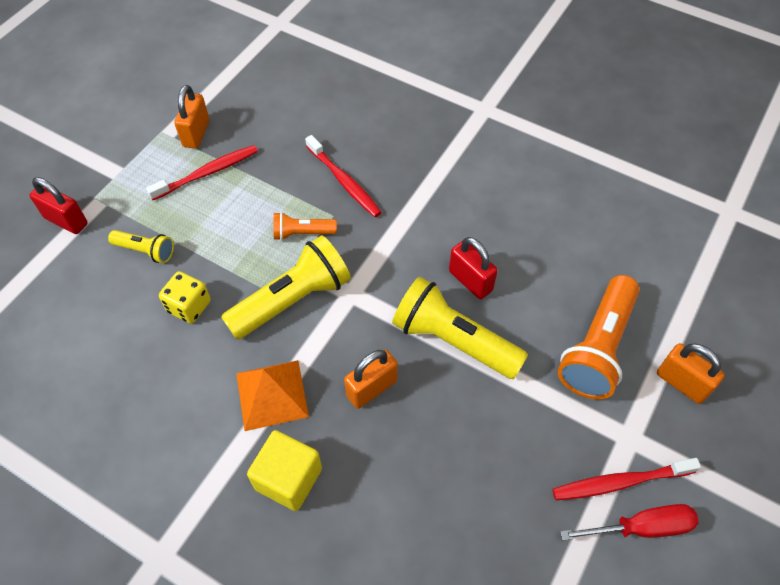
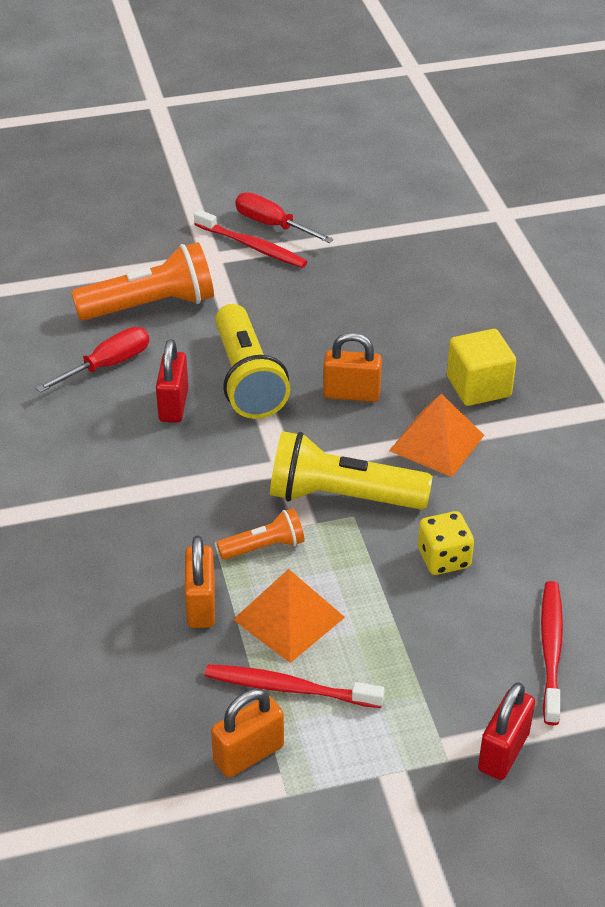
camera: 135 degrees left, 15 degrees down
(66, 221) = (503, 751): red padlock -> red padlock turned 45 degrees clockwise
(146, 251) = (440, 646): yellow flashlight -> none
(245, 205) = (288, 618): none -> orange pyramid
(302, 233) = (264, 547): orange flashlight -> orange flashlight turned 60 degrees counterclockwise
(344, 181) = (161, 566): red toothbrush -> red toothbrush (551, 650)
(549, 275) = (107, 365): none -> red screwdriver
(681, 383) = (130, 256): orange padlock -> orange padlock (201, 605)

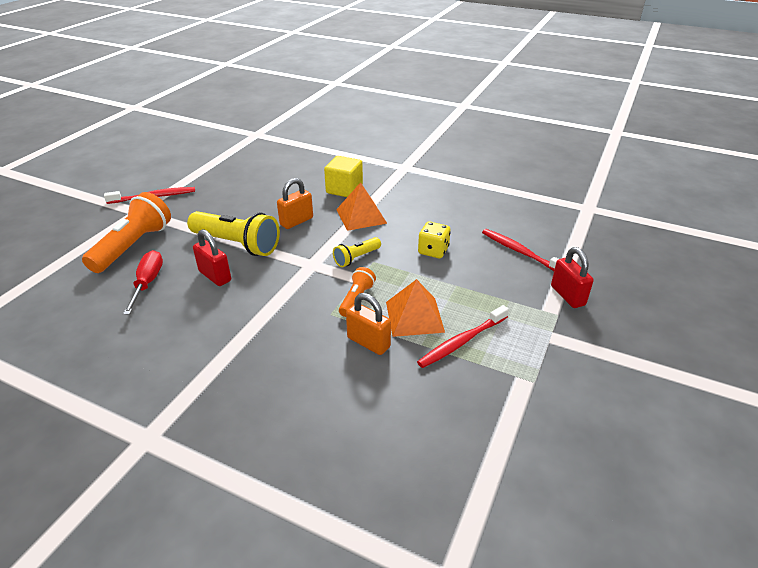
camera: 50 degrees left, 5 degrees down
(248, 754) = (493, 381): orange padlock -> none
(273, 225) = (152, 184): red screwdriver -> none
(341, 496) = (356, 258): yellow flashlight -> yellow flashlight, size x0.52

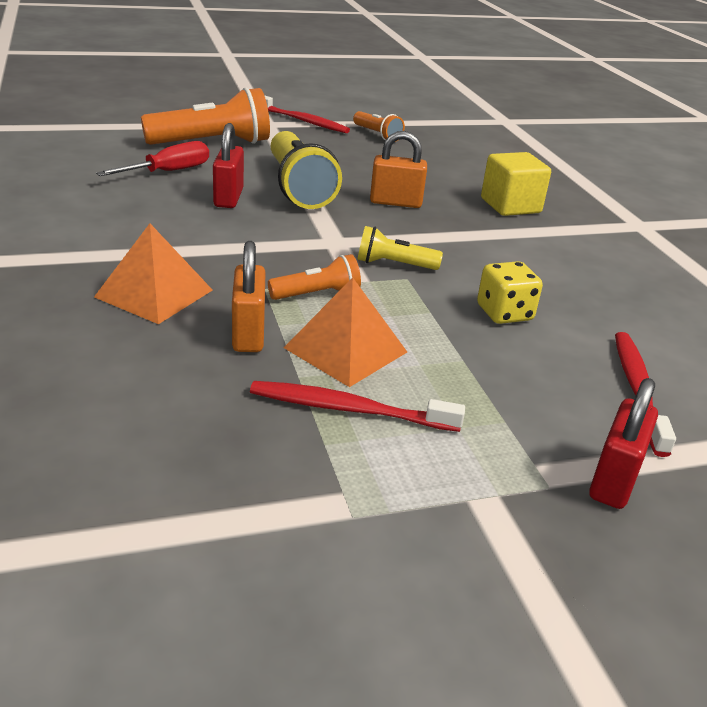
camera: 45 degrees right, 5 degrees down
(212, 182) = (377, 135): none -> orange flashlight
(361, 216) = (480, 236): orange pyramid -> orange pyramid (154, 293)

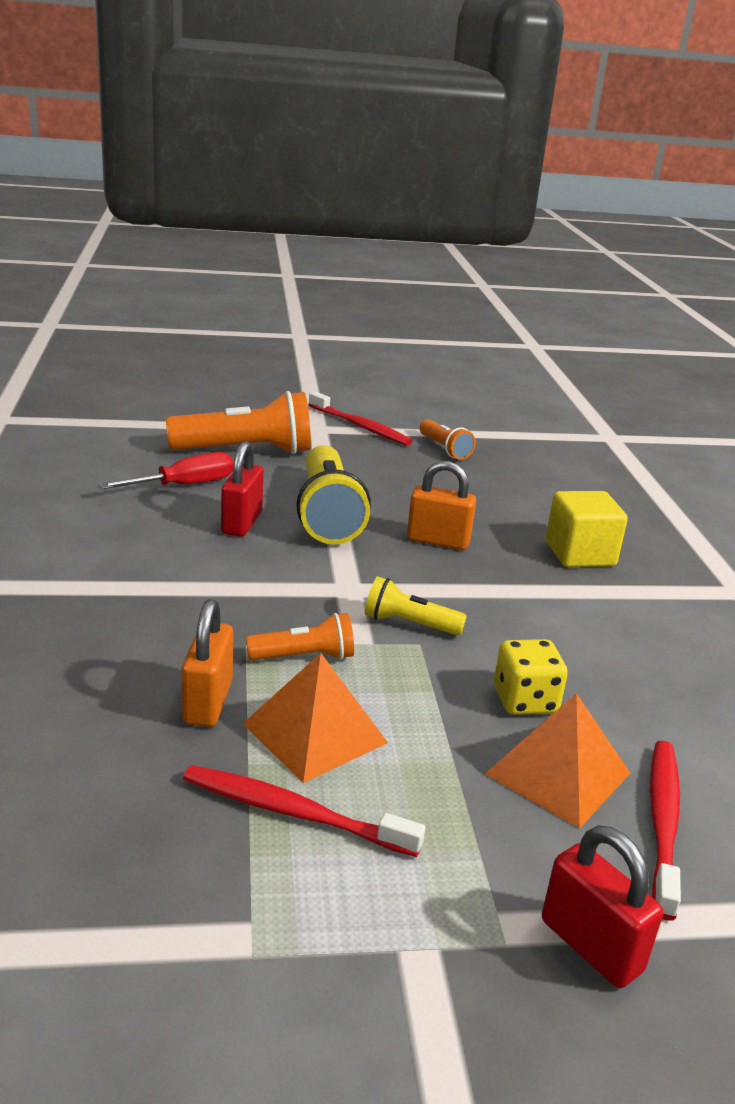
camera: 10 degrees right, 5 degrees down
(154, 293) = (118, 640): orange pyramid -> orange pyramid (558, 773)
(613, 480) = (591, 946): red padlock -> red padlock turned 75 degrees counterclockwise

